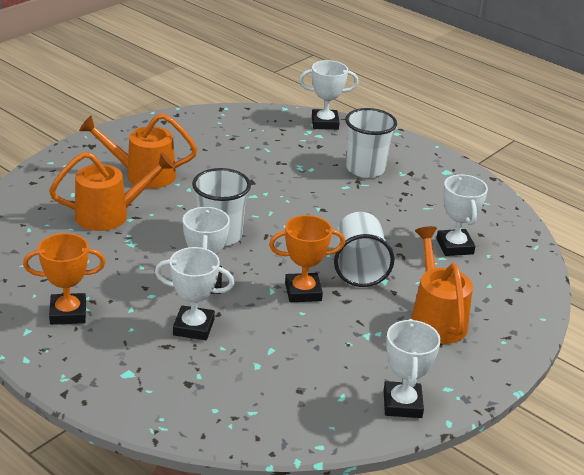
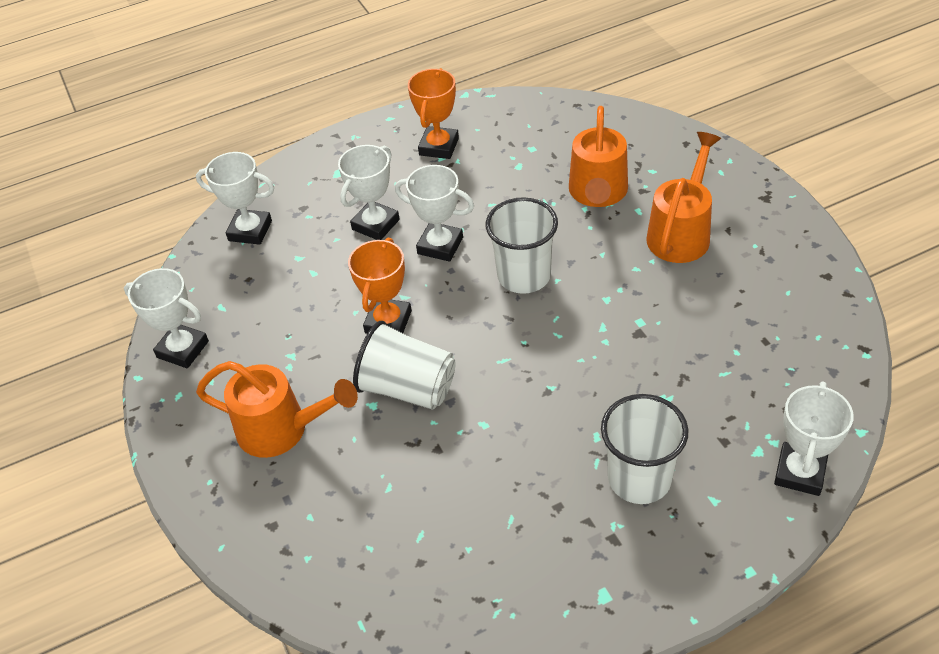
camera: 120 degrees right, 15 degrees up
(454, 246) = (405, 513): white trophy -> white trophy (250, 231)

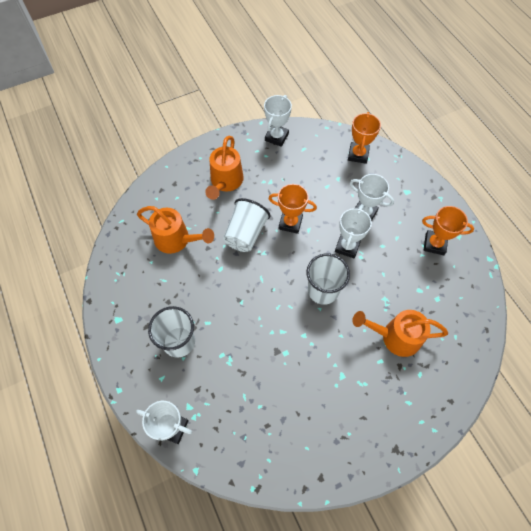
camera: 85 degrees right, 15 degrees up
(250, 231) = (358, 154): white trophy -> orange trophy
(681, 232) = (360, 386): orange watering can -> orange watering can (177, 240)

